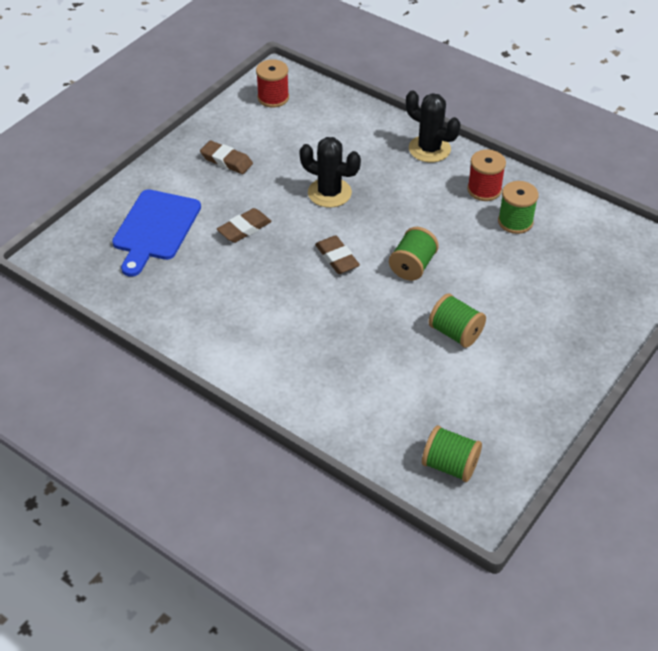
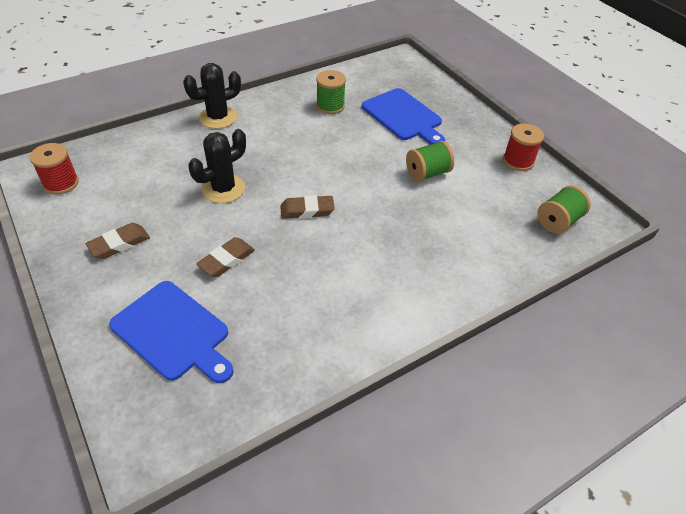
camera: 70 degrees left, 0 degrees up
(244, 229) = (226, 260): brown eraser -> brown eraser turned 60 degrees clockwise
(412, 266) = (344, 171): green spool -> none
(484, 190) = (286, 108): red spool -> red spool (518, 161)
(545, 287) = (404, 116): none -> blue cutting board

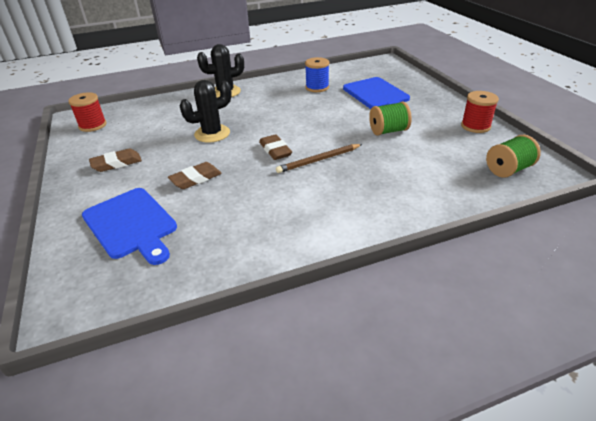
camera: 15 degrees right, 10 degrees down
(307, 210) = (275, 150): brown eraser -> brown eraser turned 60 degrees clockwise
(330, 106) = (317, 87): green spool -> blue spool
(360, 222) = (319, 160): none -> brown pencil

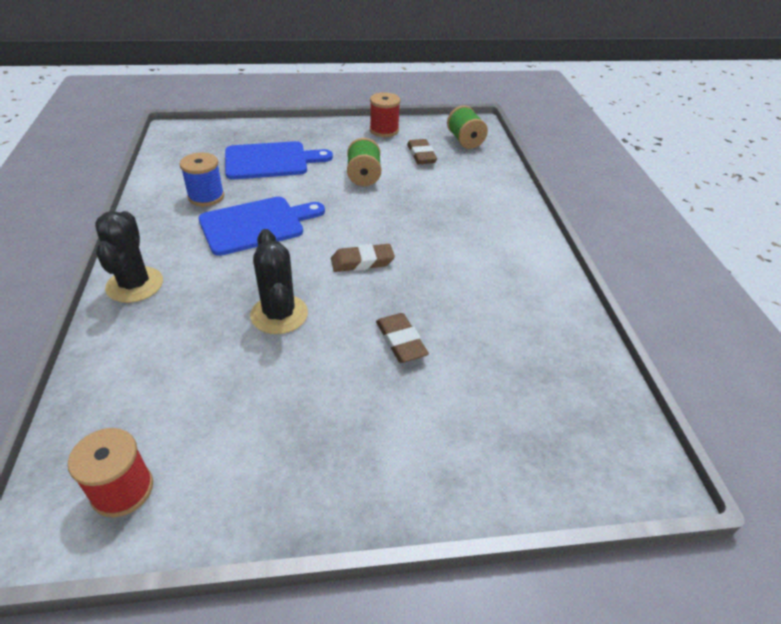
camera: 80 degrees left, 5 degrees up
(117, 163) = (312, 437): brown eraser -> brown eraser (421, 155)
(131, 224) = (490, 413): blue cutting board -> blue cutting board (256, 225)
(319, 160) = (402, 234): brown pencil -> none

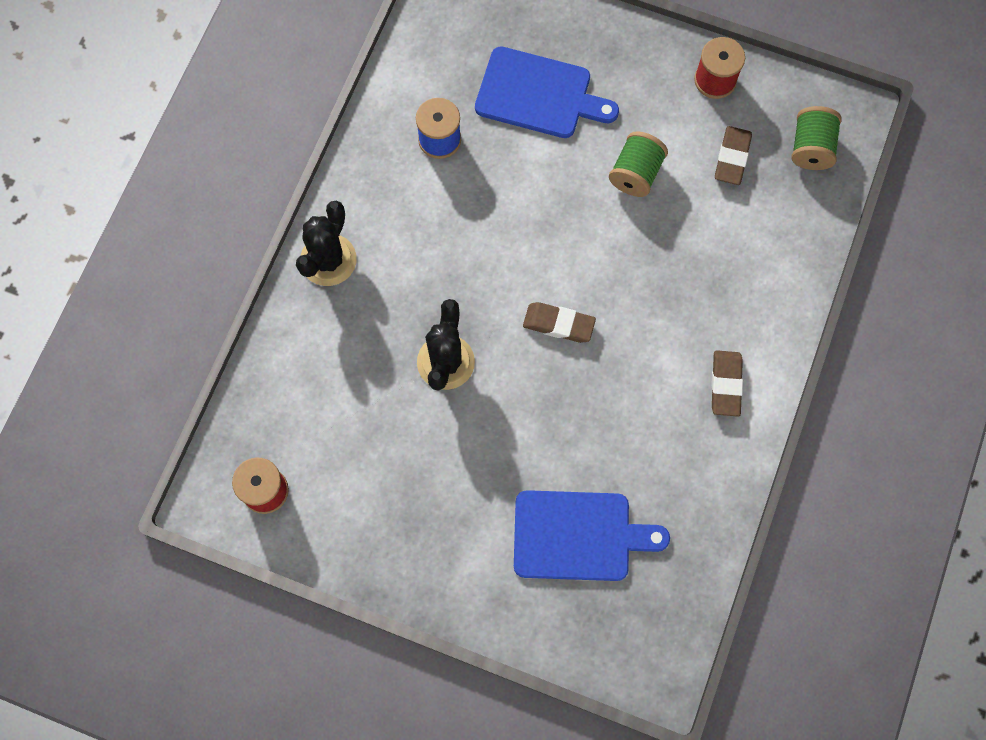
camera: 30 degrees right, 30 degrees up
(256, 225) = (475, 215): blue cutting board -> blue cutting board (578, 536)
(401, 341) = (540, 448): brown eraser -> brown eraser (725, 384)

